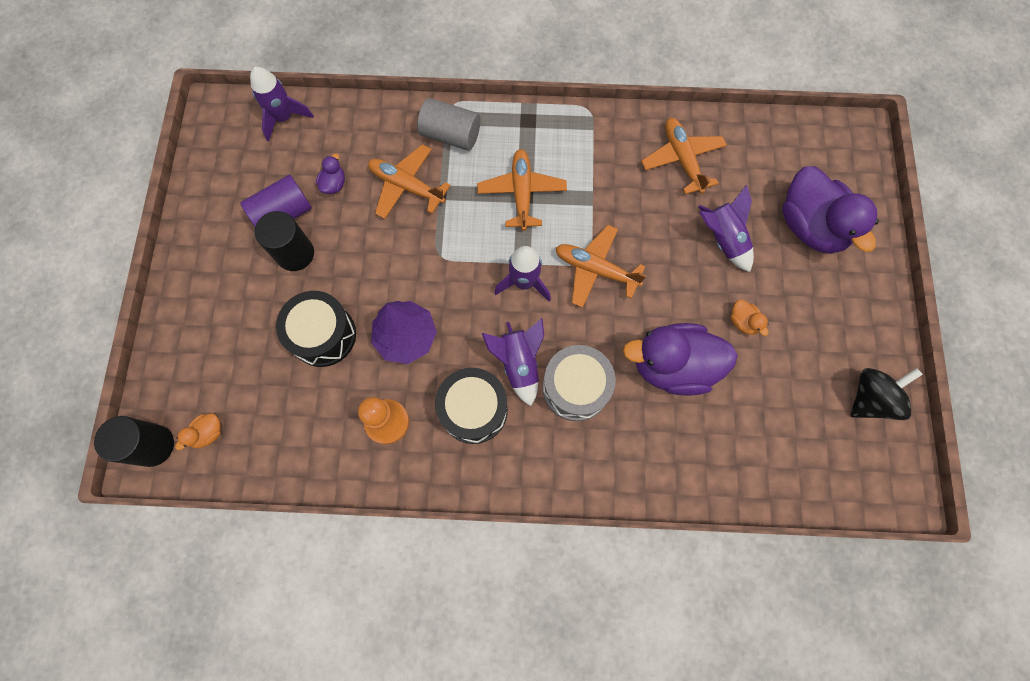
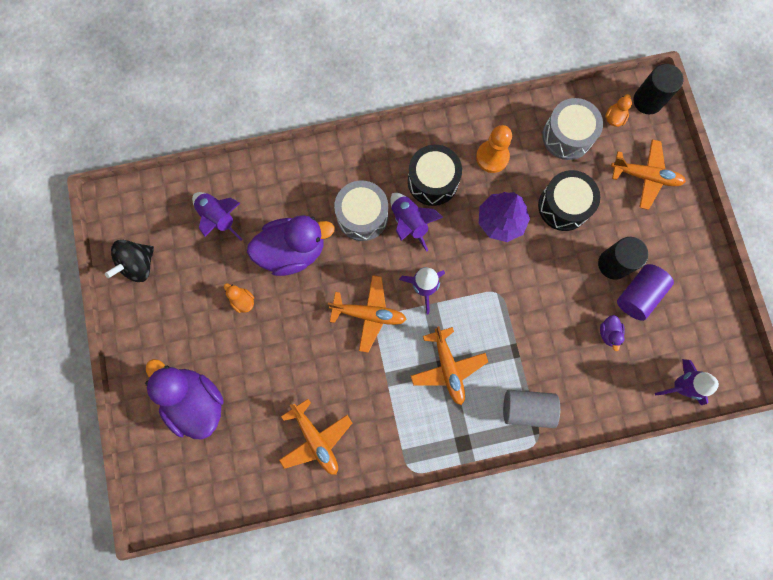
camera: 165 degrees right, 5 degrees up
(280, 424) = (567, 136): none -> grey drum
(406, 186) = (547, 348): orange plane -> orange plane (645, 176)
(722, 239) = (269, 369): purple rocket -> purple rocket (218, 218)

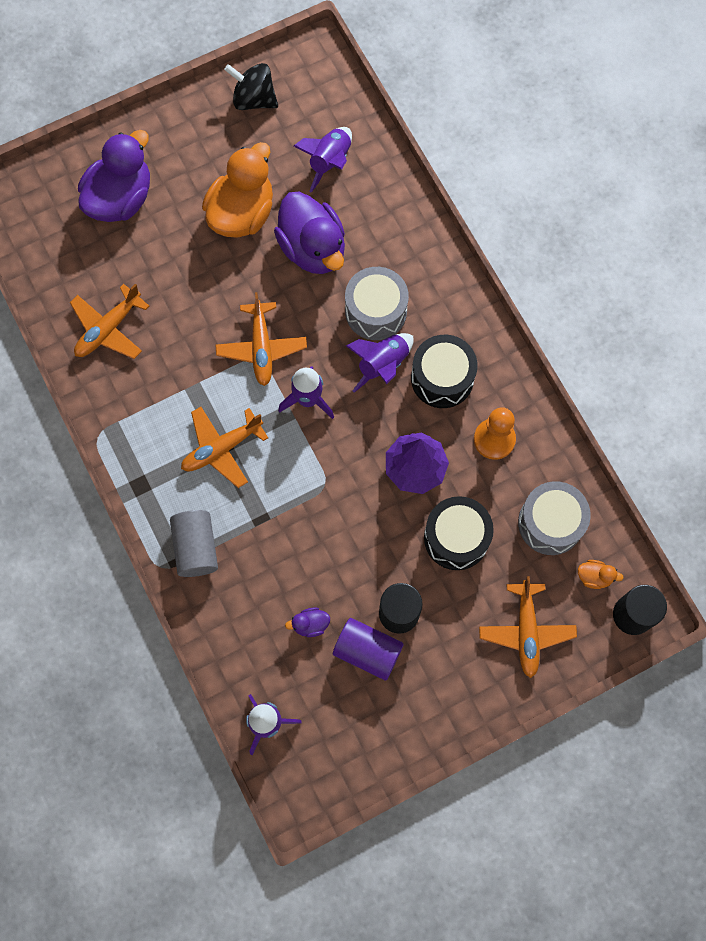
camera: 75 degrees right, 5 degrees down
(242, 301) = (242, 213): orange duck -> orange duck, size x2.44

